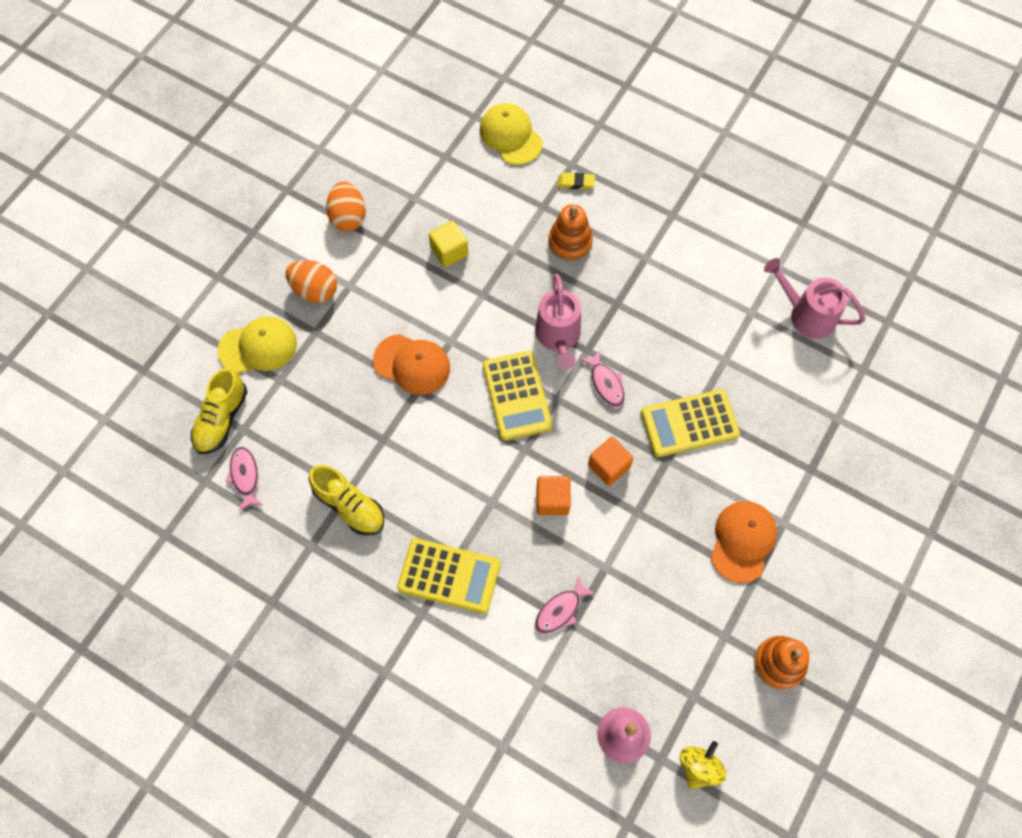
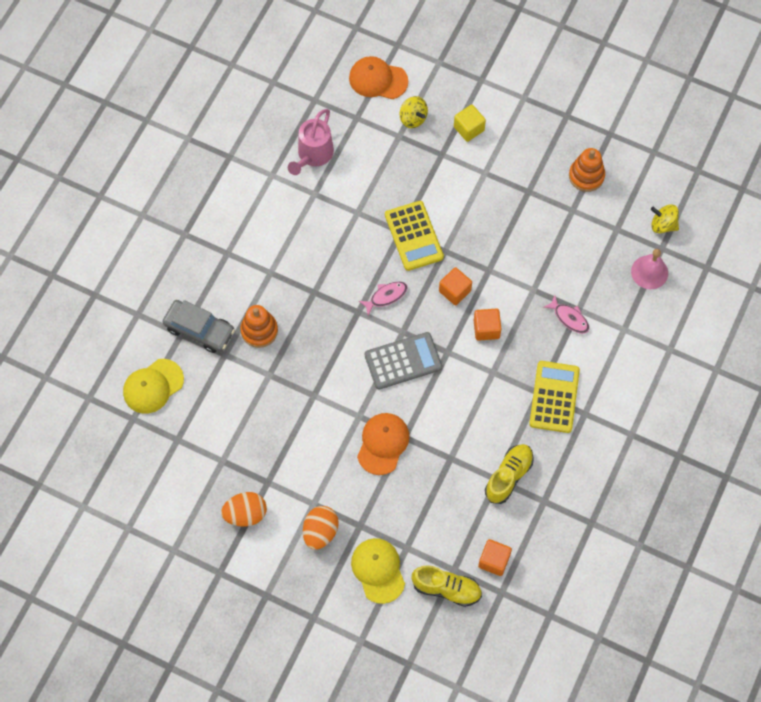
camera: 95 degrees left, 0 degrees up
(245, 476) = (494, 560): pink fish -> orange cube
(449, 252) = (275, 426): yellow cube -> yellow cube (469, 129)
(517, 396) = (403, 361): yellow calculator -> grey calculator
(558, 337) = (348, 334): pink watering can -> none
(576, 182) = (199, 329): yellow eraser -> grey car
(743, 541) = (502, 199): orange cap -> orange cap (378, 79)
(865, 438) = (413, 118): none -> yellow spinning top

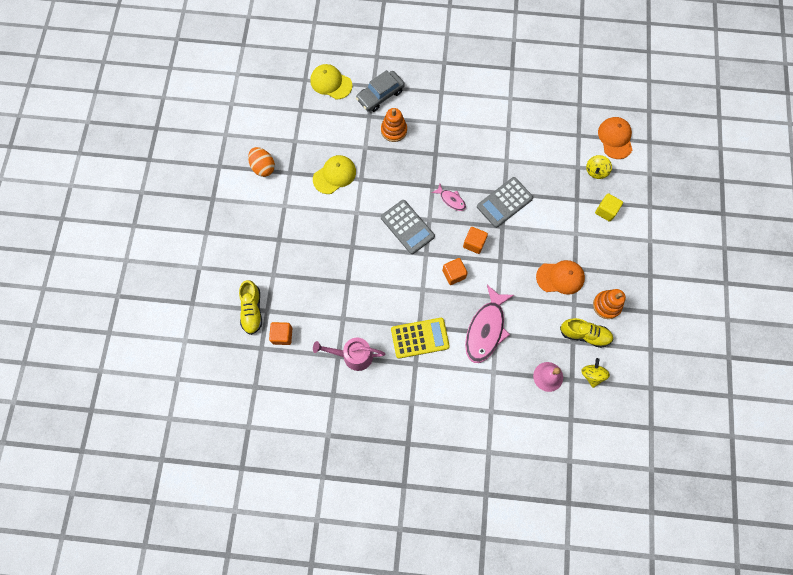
camera: 70 degrees right, 5 degrees up
(199, 329) = (380, 95): grey car -> grey car turned 45 degrees clockwise
(313, 156) = (536, 118): pink watering can -> pink watering can (353, 356)
(320, 532) = (266, 216): orange egg -> none
(378, 570) = (251, 262): yellow cap -> yellow cap (334, 175)
(383, 444) = (342, 234): orange cap -> orange cap (560, 277)
(414, 236) = (504, 202): yellow calculator -> grey calculator
(508, 476) = (348, 325): yellow shoe -> yellow shoe (584, 334)
(569, 318) = (486, 329): pink fish -> pink fish, size x2.03

